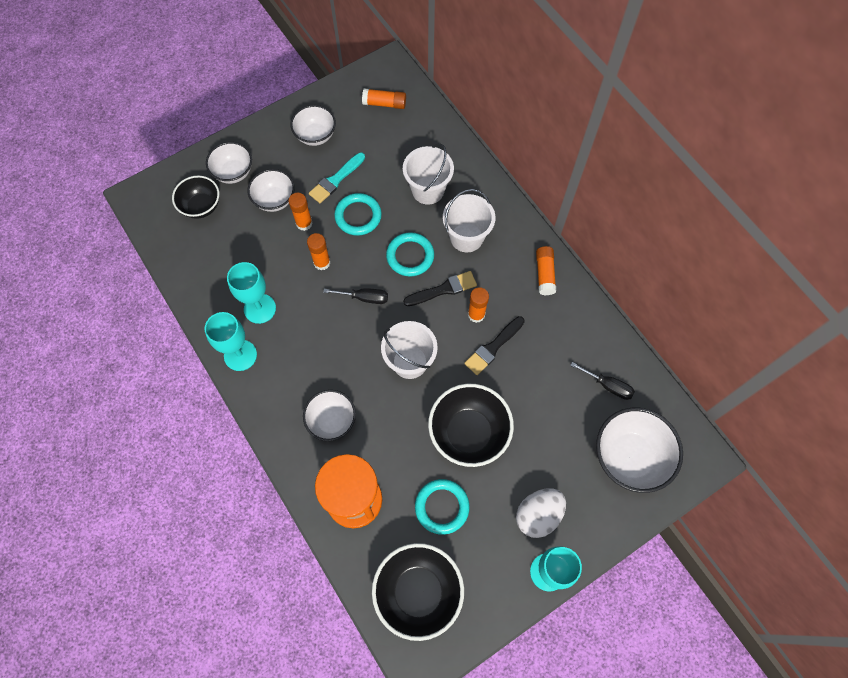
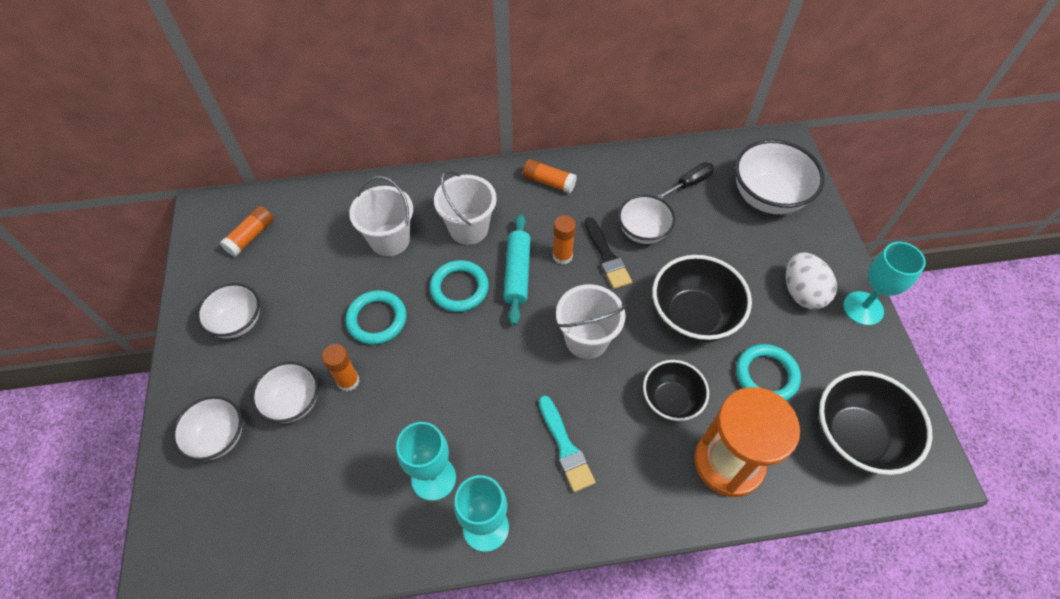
camera: 65 degrees left, 10 degrees down
(201, 206) = (239, 499): black bowl -> black bowl (670, 401)
(322, 262) = (413, 381): orange glue stick -> none
(332, 421) = (622, 449): white bowl -> white bowl (643, 232)
(336, 180) = (313, 324): turquoise brush -> turquoise brush (565, 447)
(364, 298) = (485, 354): black screwdriver -> none
(443, 289) = (517, 273): black brush -> turquoise rolling pin

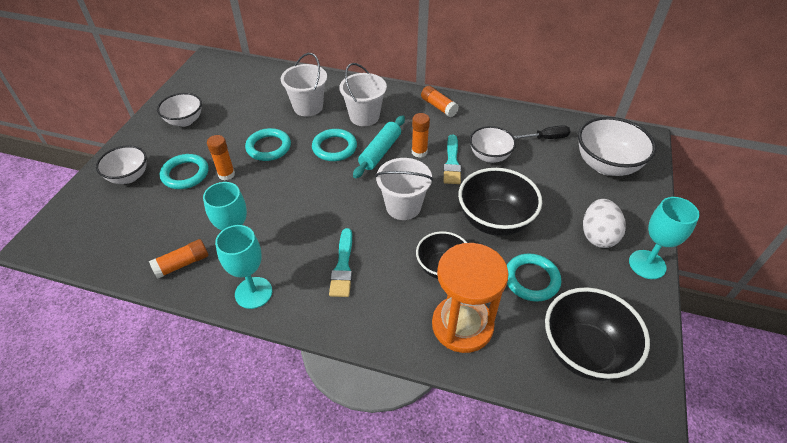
camera: 25 degrees right, 10 degrees down
(251, 236) = (225, 80): orange glue stick -> orange glue stick (182, 264)
(293, 402) = (185, 174): white bowl -> turquoise ring
(607, 257) = (452, 162): black brush -> turquoise brush

